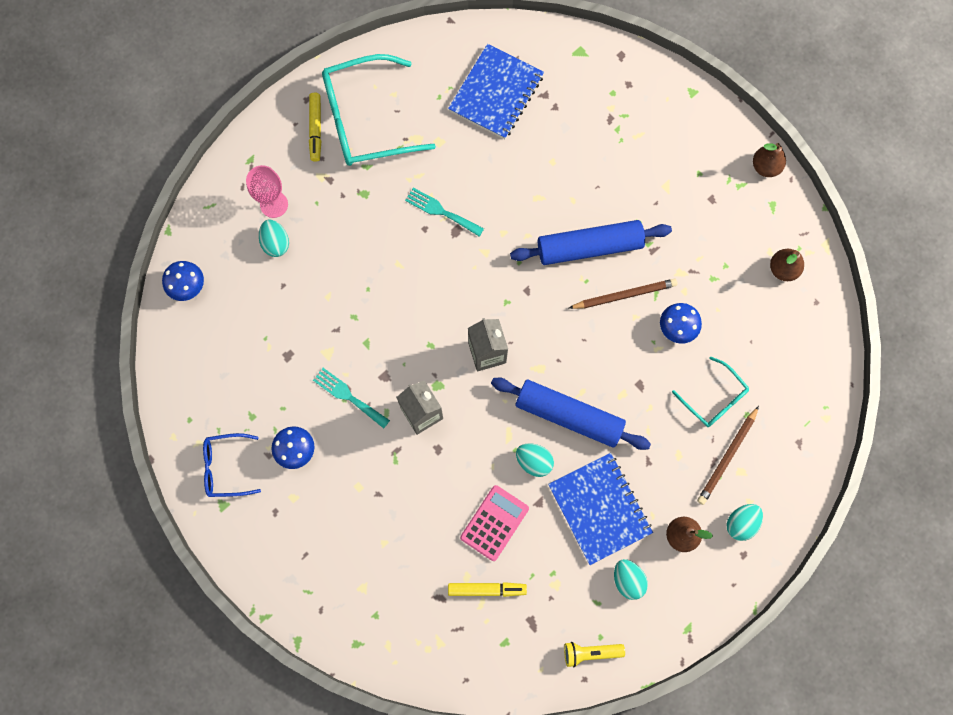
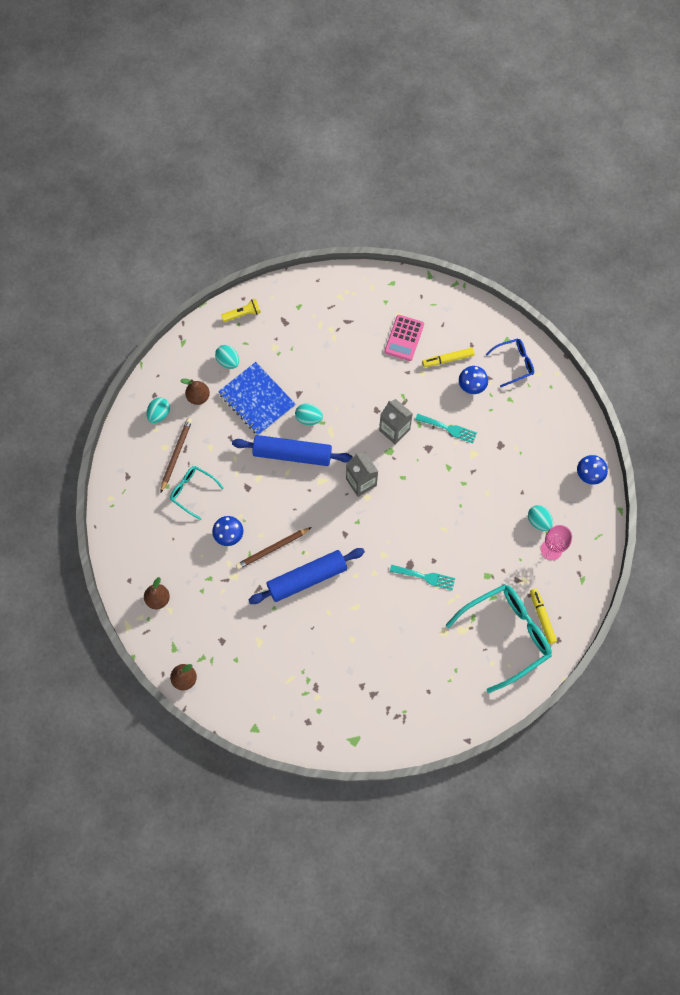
camera: 165 degrees right, 5 degrees down
(487, 589) = (319, 333): yellow marker -> yellow marker (448, 359)
(494, 523) = (325, 374): pink calculator -> pink calculator (404, 338)
(496, 93) = (412, 685): blue notebook -> none

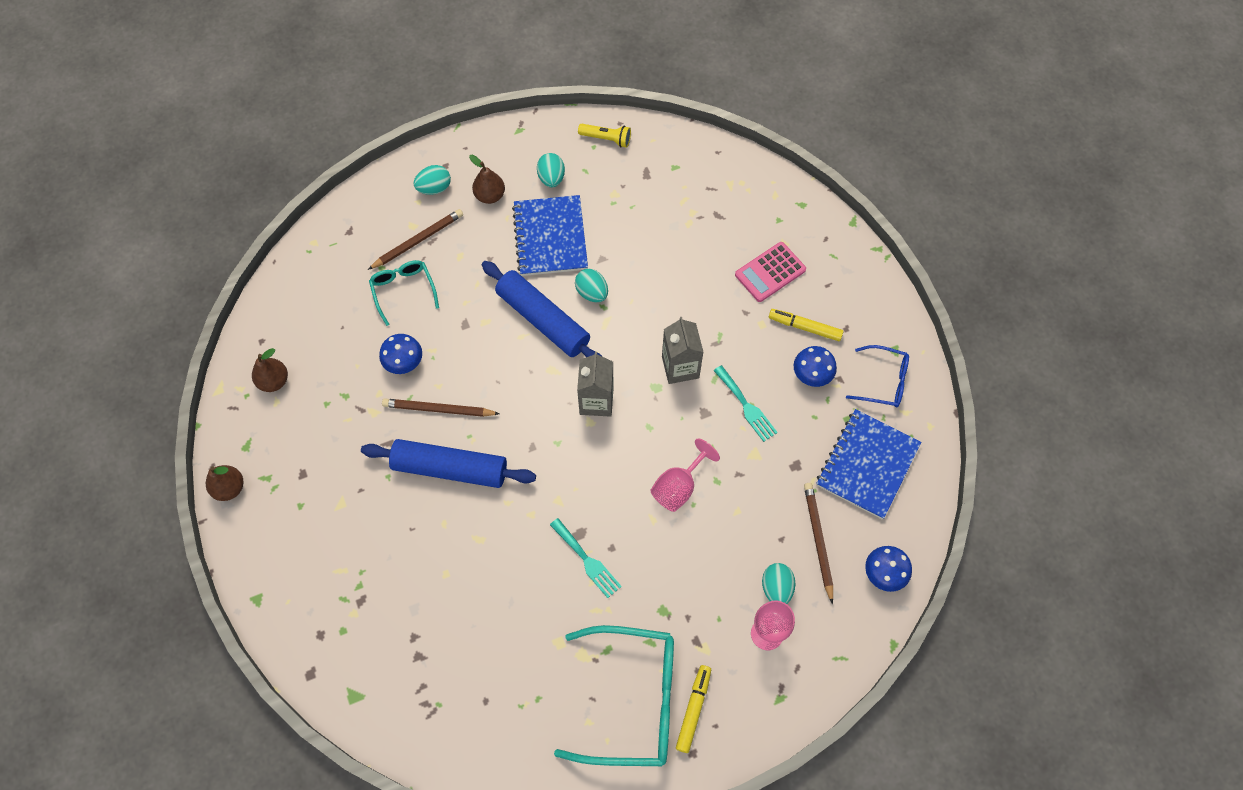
camera: 35 degrees right, 5 degrees down
(445, 501) = (678, 487): none -> pink goblet
(539, 418) = (867, 465): none -> blue notebook
(542, 479) = (818, 540): none -> brown pencil

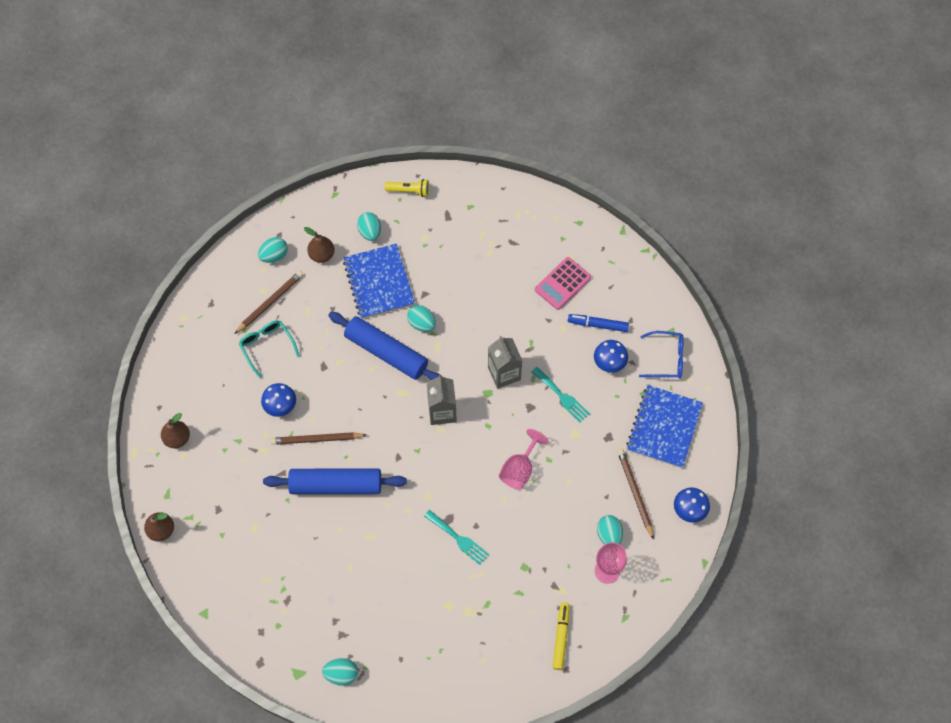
camera: 10 degrees left, 0 degrees up
(408, 707) = (341, 674): none -> turquoise egg
(632, 700) = (513, 638): turquoise glasses -> none
(805, 327) = (597, 325): yellow marker -> blue marker

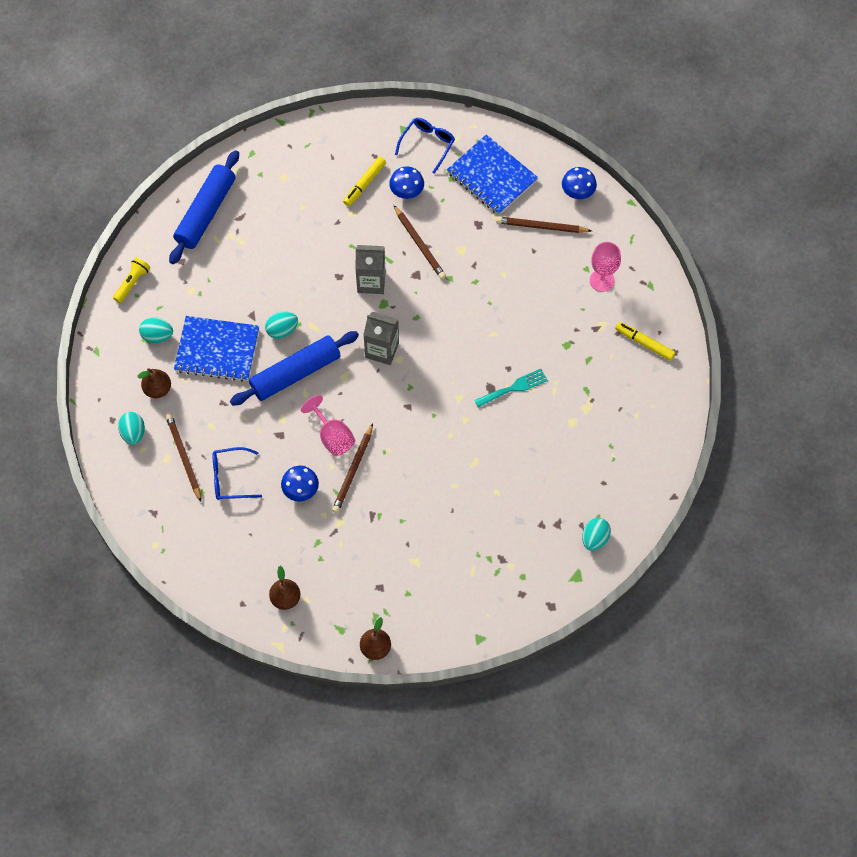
camera: 65 degrees left, 0 degrees up
(267, 346) = (230, 478): turquoise glasses -> blue glasses
(336, 485) = (408, 471): blue rolling pin -> blue rolling pin (206, 212)
(519, 469) = (472, 309): pink goblet -> pink goblet (332, 436)
(562, 396) = (419, 244): turquoise fork -> brown pencil
(563, 284) = (307, 194): pink calculator -> none
(597, 325) = (364, 184): blue marker -> yellow marker
(609, 535) = (570, 264): turquoise egg -> none

